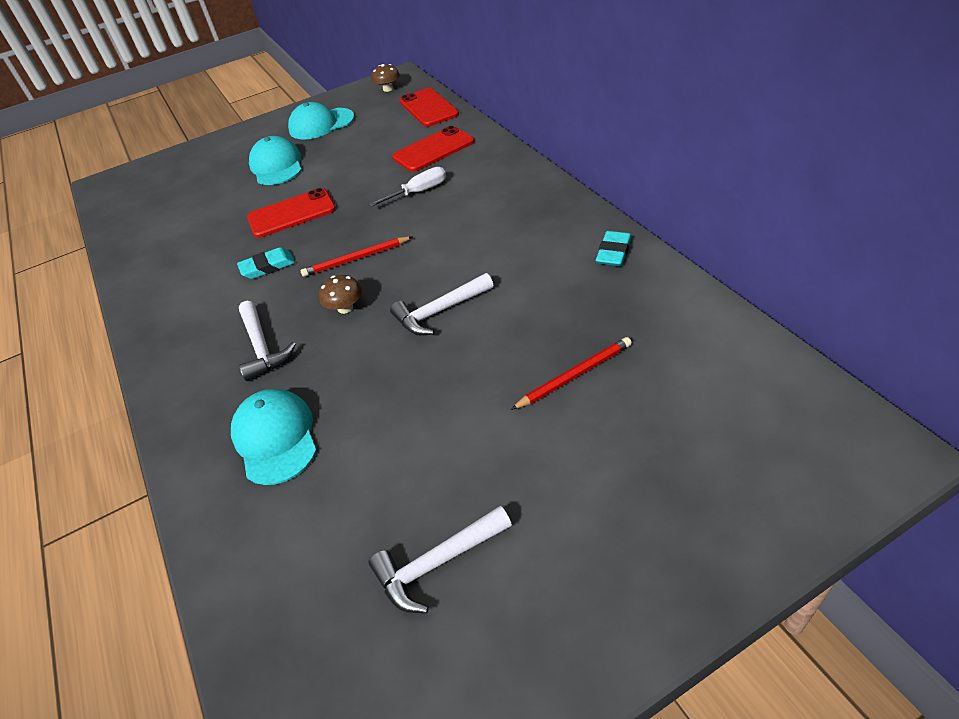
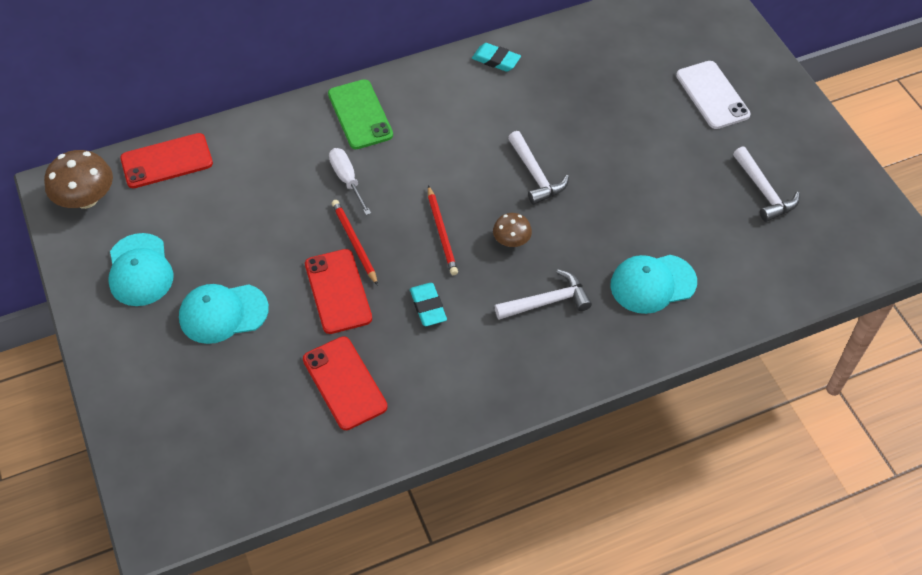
camera: 90 degrees left, 10 degrees up
(388, 89) = (86, 199): brown mushroom -> brown mushroom, size x1.75
(433, 150) = (268, 162): red phone -> red phone (344, 383)
(502, 182) = (360, 114): none -> green phone
(574, 375) = (624, 105): red pencil -> red pencil (354, 243)
(629, 477) = (712, 95): none -> white phone

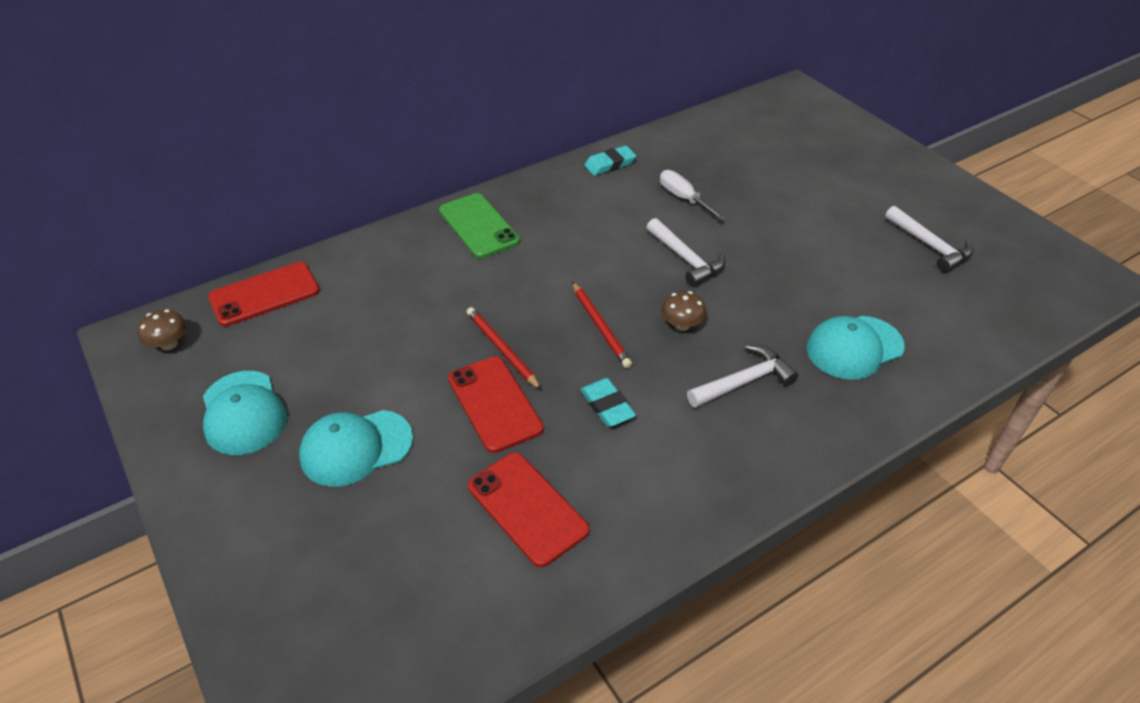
camera: 10 degrees left, 10 degrees down
(86, 199) = (169, 344): brown mushroom -> brown mushroom, size x0.57
(347, 179) = (478, 287): white screwdriver -> white screwdriver (683, 198)
(496, 60) = (610, 164): turquoise eraser -> turquoise eraser turned 45 degrees counterclockwise
(712, 95) = (839, 170): white phone -> none

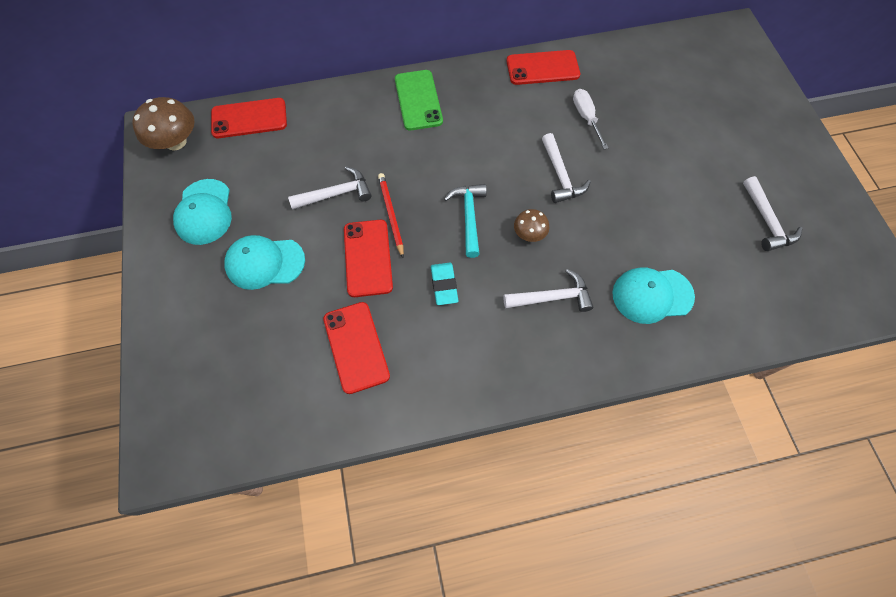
camera: 20 degrees right, 20 degrees up
(169, 344) = (176, 142): brown mushroom -> brown mushroom, size x1.75
(419, 346) = (336, 194): none -> white hammer
(600, 326) = (469, 217): red pencil -> turquoise hammer
(610, 164) = (542, 68): turquoise eraser -> red phone

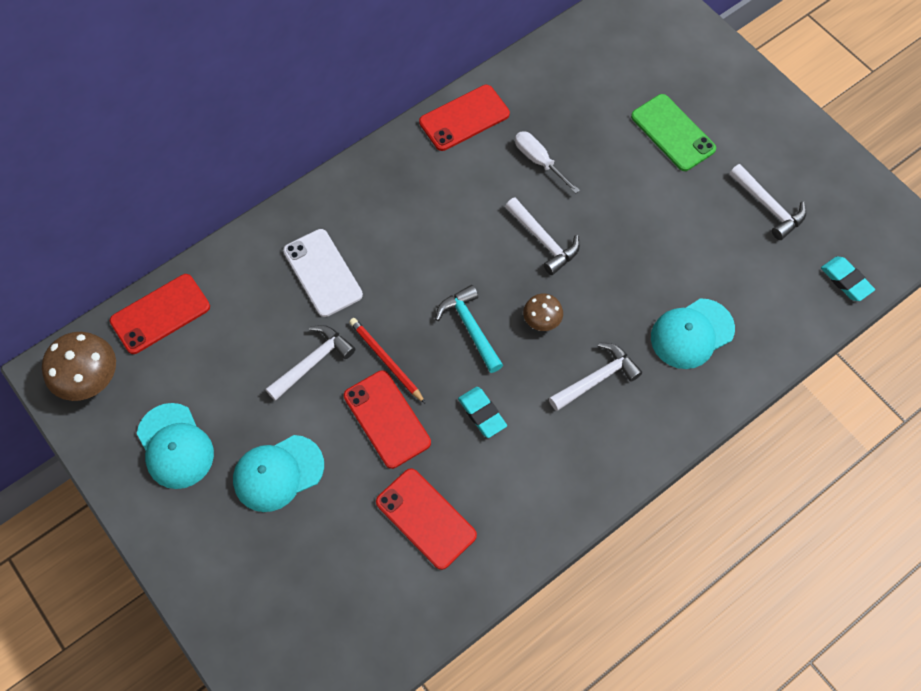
camera: 25 degrees left, 0 degrees up
(379, 135) = (323, 273): none -> white phone
(418, 100) = (345, 213): green phone -> green phone (672, 133)
(814, 308) = (846, 280): none -> turquoise eraser

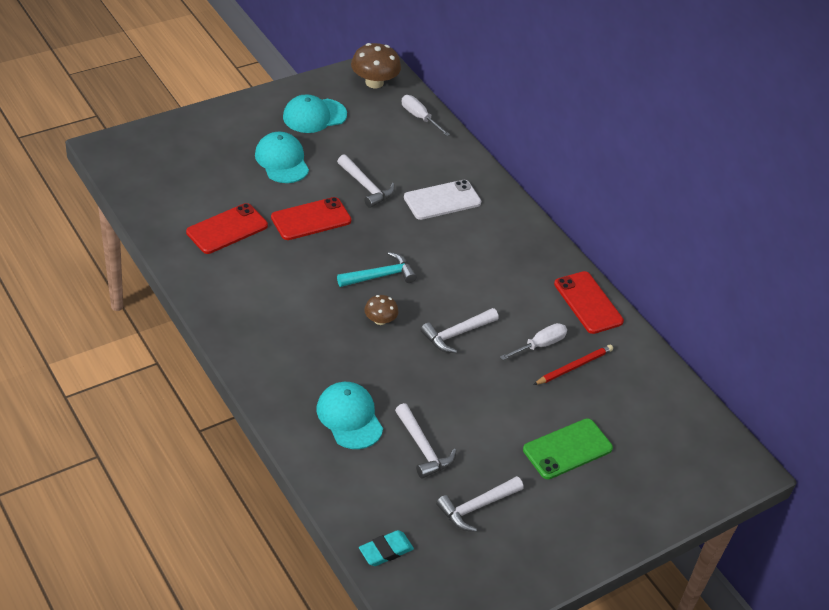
camera: 90 degrees right, 20 degrees down
(160, 314) = (419, 117): red phone -> white screwdriver
(386, 360) = (360, 225): red pencil -> red pencil (574, 366)
(482, 413) = (303, 271): turquoise eraser -> none
(596, 379) = (319, 345): white hammer -> white hammer (423, 448)

